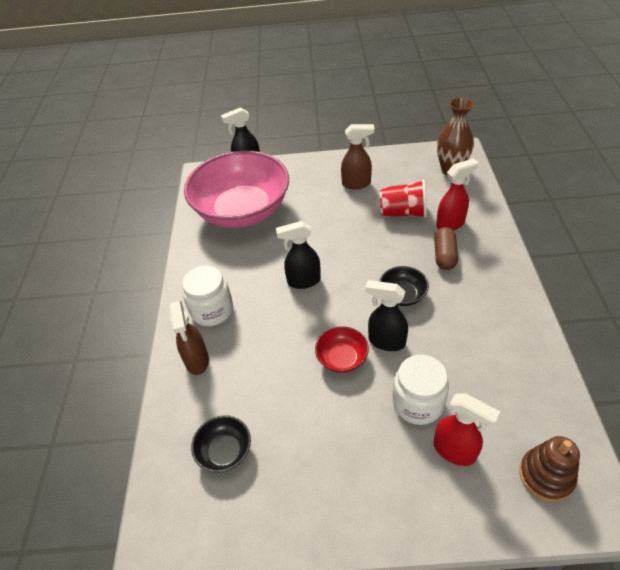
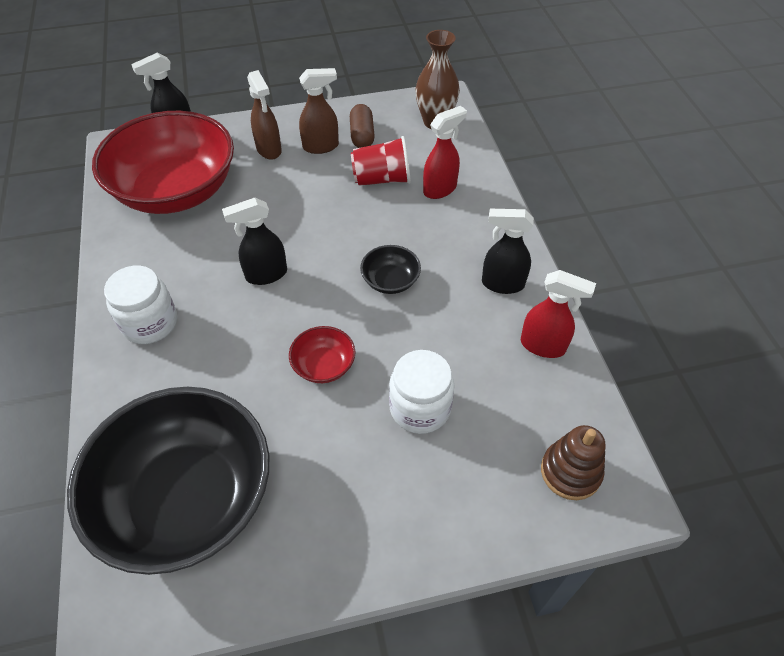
camera: 15 degrees left, 5 degrees up
(197, 361) = (137, 390): brown spray bottle -> brown spray bottle (269, 150)
(225, 451) = (187, 498): black bowl -> black bowl, size x2.47
(242, 211) = (176, 191): pink bowl -> red bowl
(386, 341) = (376, 339): black spray bottle -> black spray bottle (502, 284)
(444, 255) = (436, 228): brown capsule -> brown capsule (362, 135)
(455, 451) = (467, 458): red spray bottle -> red spray bottle (543, 346)

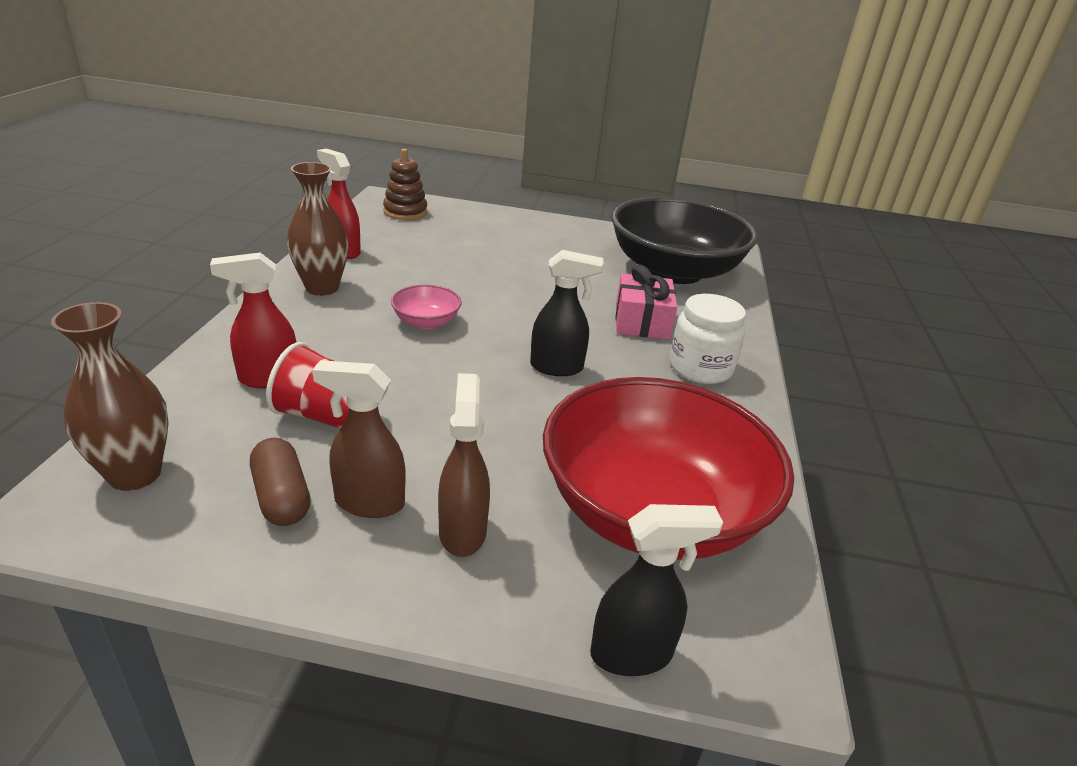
camera: 160 degrees left, 20 degrees down
(210, 367) = (642, 322): none -> pink gift
(324, 365) = (537, 294): red bowl -> none
(362, 135) = (281, 497): brown capsule -> brown capsule turned 45 degrees counterclockwise
(390, 281) = (426, 322): black bowl -> pink bowl
(420, 408) = (477, 256): white jar -> none
(502, 284) = (322, 288): black spray bottle -> brown vase

